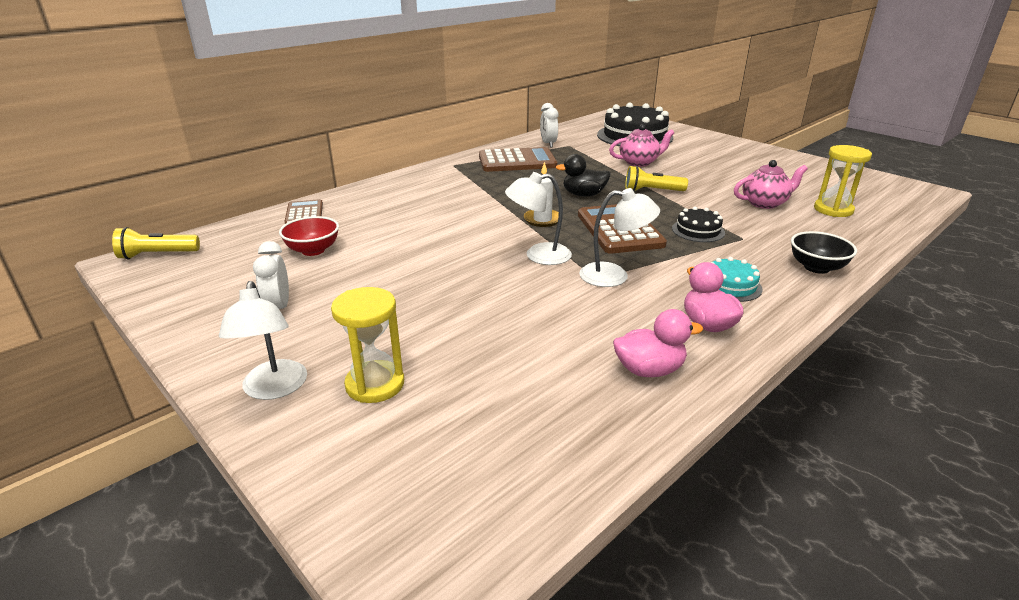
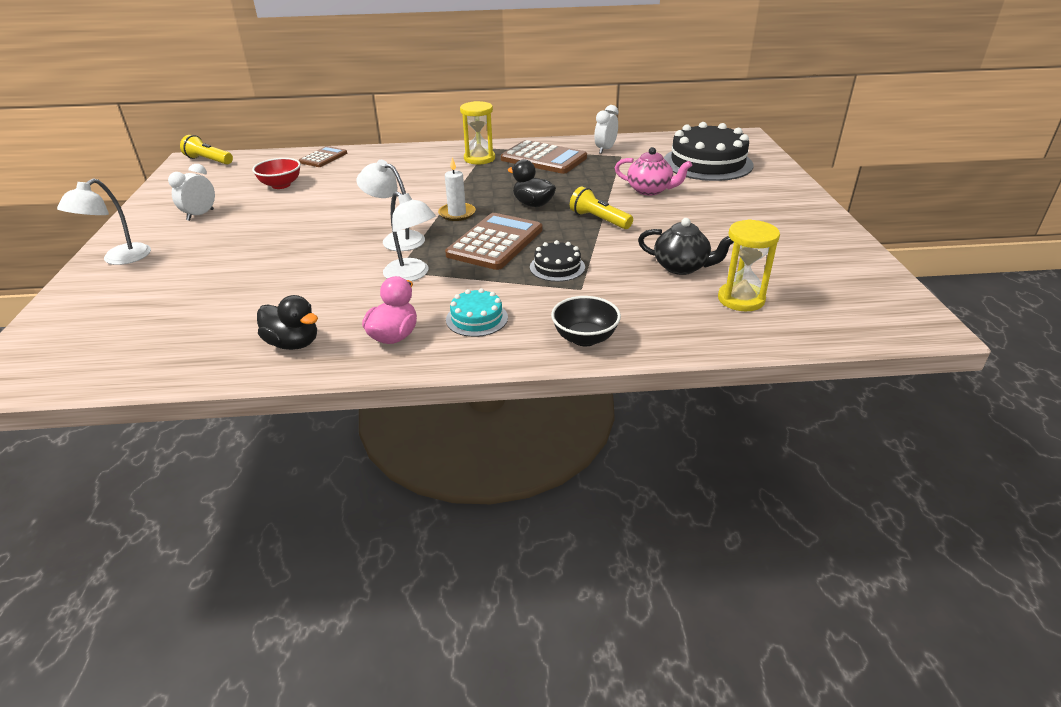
camera: 40 degrees right, 5 degrees up
(375, 384) = (158, 278): yellow hourglass -> yellow hourglass (479, 159)
(649, 370) = (293, 343): pink duck -> black duck
(765, 203) = (681, 267): pink teapot -> black teapot

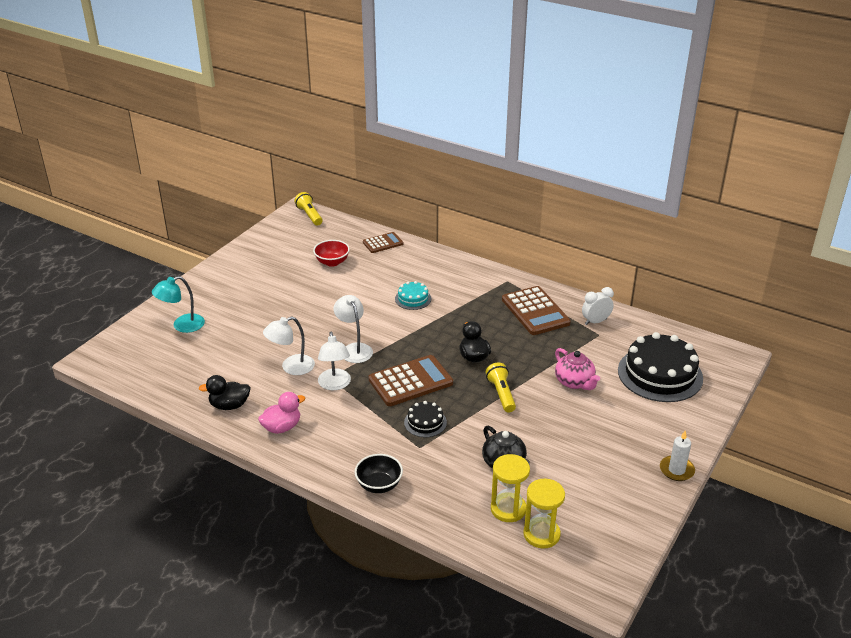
camera: 35 degrees right, 0 degrees up
(119, 259) = (196, 293): white lamp -> white lamp (291, 367)
(130, 294) = (182, 325): none -> turquoise lamp
(200, 215) = (264, 272): white clock -> none
(293, 343) = (229, 405): black duck -> black duck turned 105 degrees clockwise
(457, 214) = (414, 342): white candle -> white candle (676, 470)
(477, 318) = (336, 438): turquoise cake -> turquoise cake (413, 299)
(479, 159) = (488, 291): yellow hourglass -> yellow hourglass (541, 534)

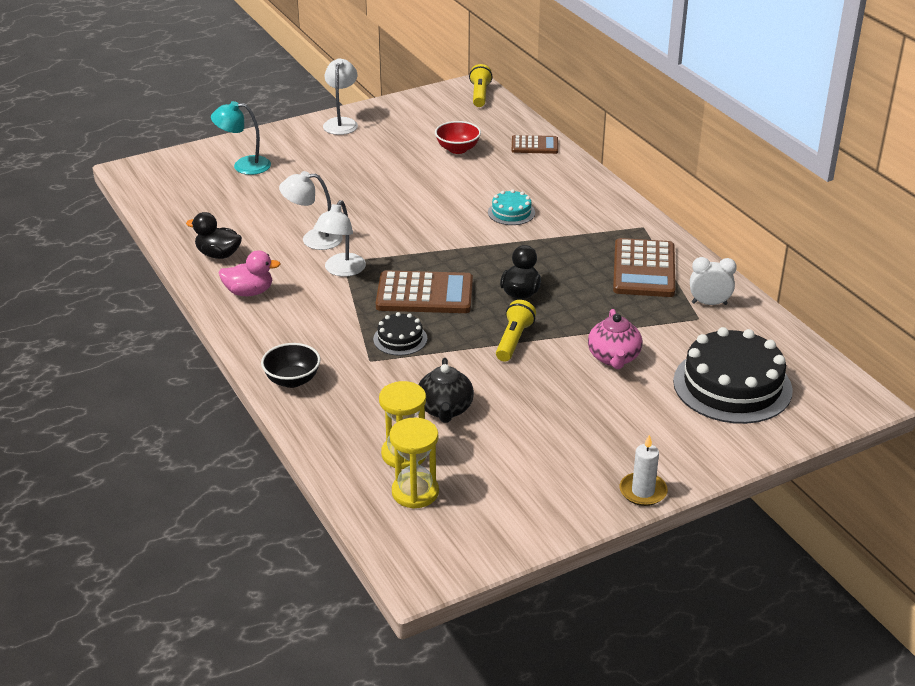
camera: 30 degrees right, 0 degrees up
(354, 349) = (396, 242): white lamp -> white lamp (341, 123)

